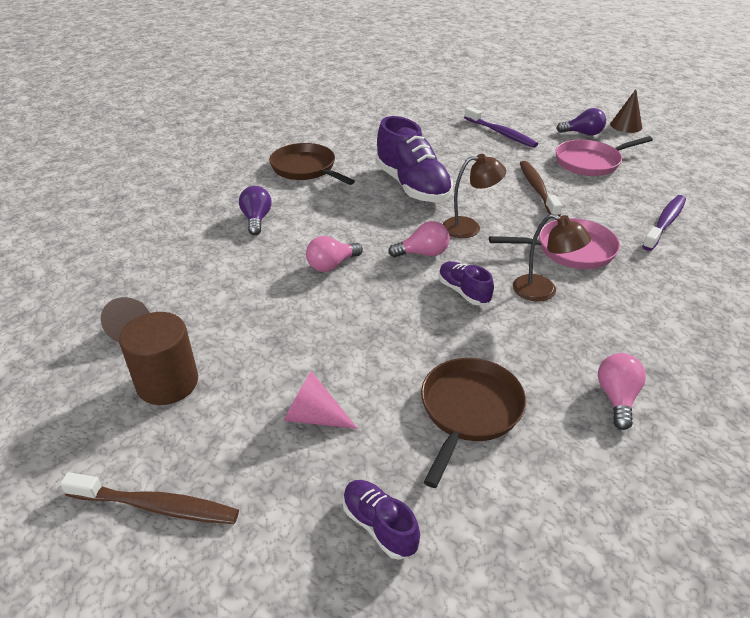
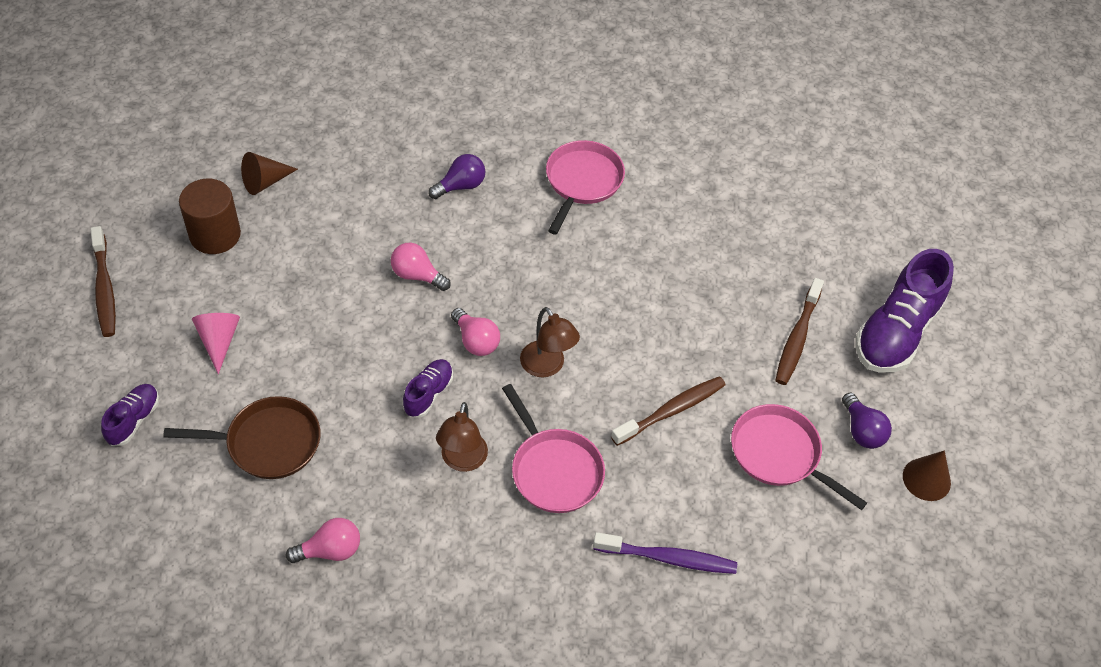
camera: 60 degrees right, 15 degrees up
(306, 169) = (582, 182): brown pan -> pink pan
(412, 186) = (603, 289): purple shoe -> purple shoe (896, 332)
(501, 133) = (797, 338): purple toothbrush -> brown toothbrush

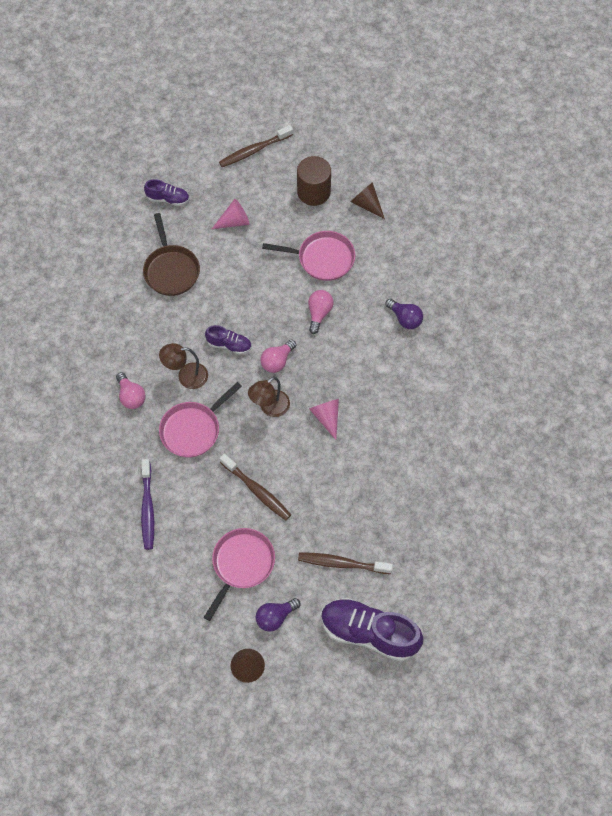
camera: 80 degrees right, 10 degrees up
(330, 550) = (109, 323): pink light bulb -> pink light bulb (131, 396)
(581, 305) = (326, 417): none -> pink cone
(582, 182) = (437, 394): pink pan -> pink pan (322, 258)

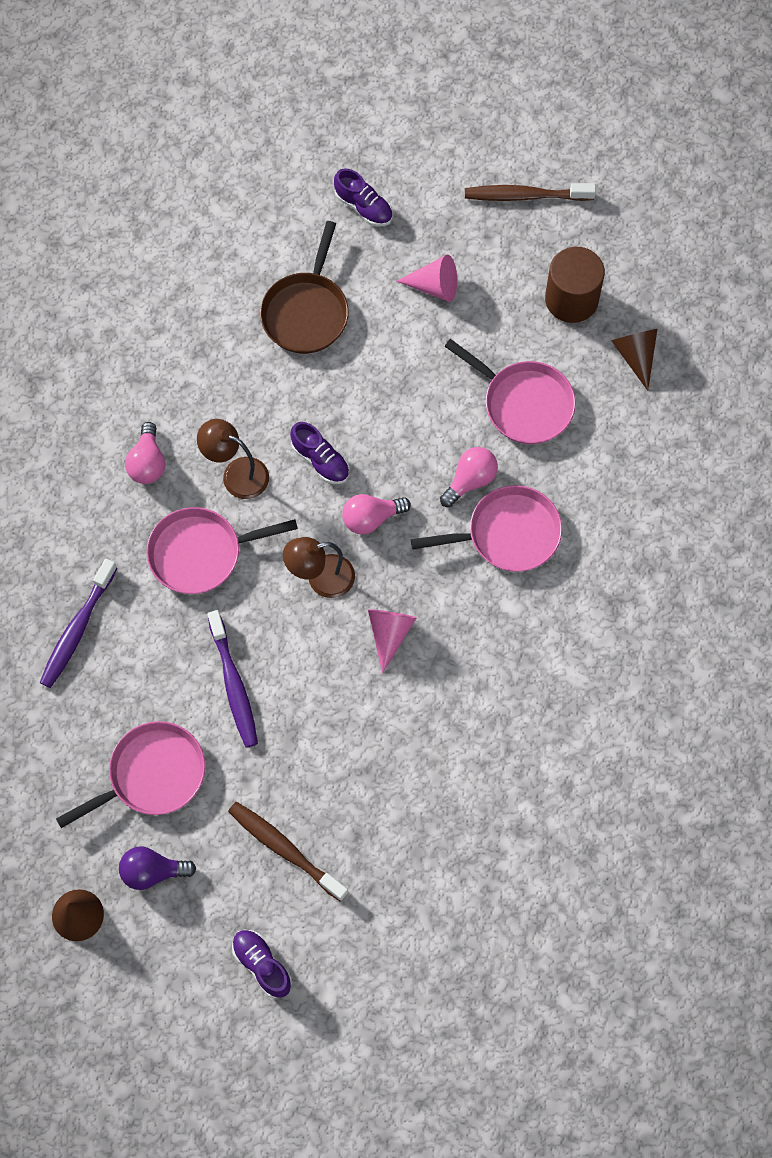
camera: 30 degrees right, 5 degrees up
(257, 490) = (233, 685): brown toothbrush -> purple toothbrush
(357, 331) = (508, 534): none -> pink pan
(369, 633) = (262, 965): purple shoe -> purple shoe, size x0.50
(405, 319) = (585, 552): purple light bulb -> none

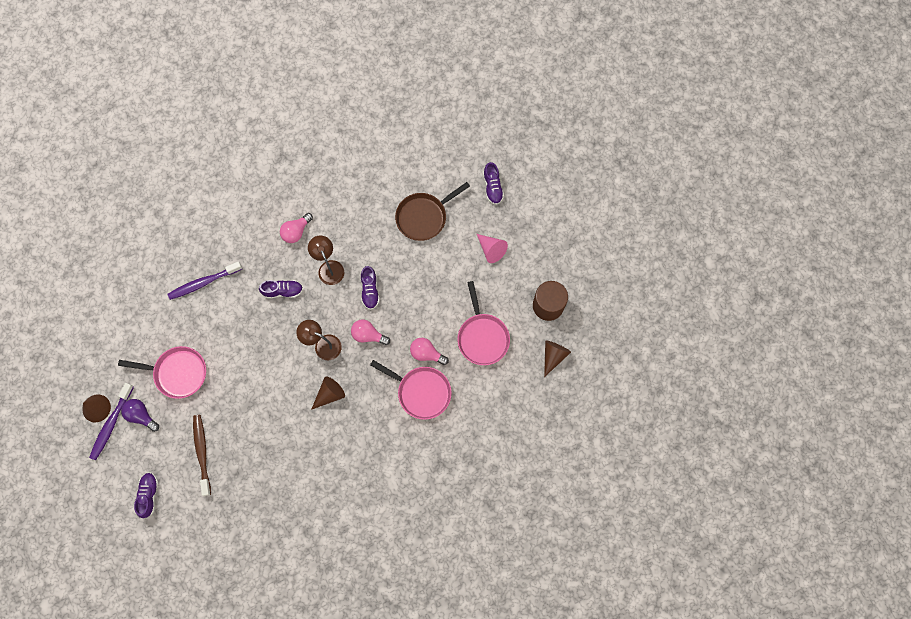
camera: 40 degrees right, 5 degrees up
(201, 553) = (283, 291): pink pan -> purple shoe
(233, 685) = (245, 361): purple toothbrush -> purple toothbrush (111, 424)
(389, 634) = (329, 394): pink cone -> brown cone
(470, 480) = (426, 353): pink light bulb -> pink light bulb turned 150 degrees counterclockwise
(525, 196) = (571, 239): brown toothbrush -> none

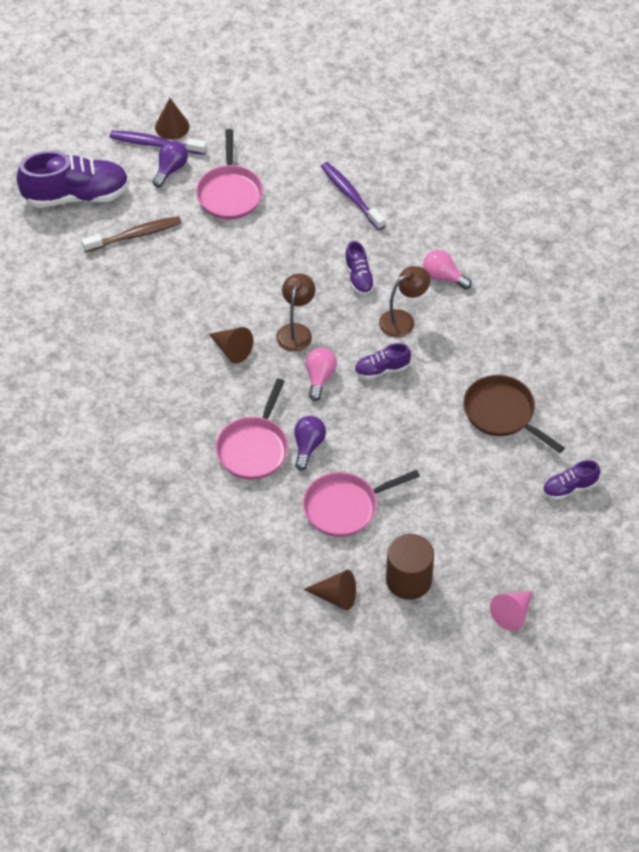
camera: 80 degrees right, 20 degrees down
(149, 495) = (76, 195): purple shoe -> purple shoe, size x2.00
(426, 353) = (308, 446): pink light bulb -> purple light bulb
(491, 250) = (474, 499): pink cone -> pink cone (512, 613)

